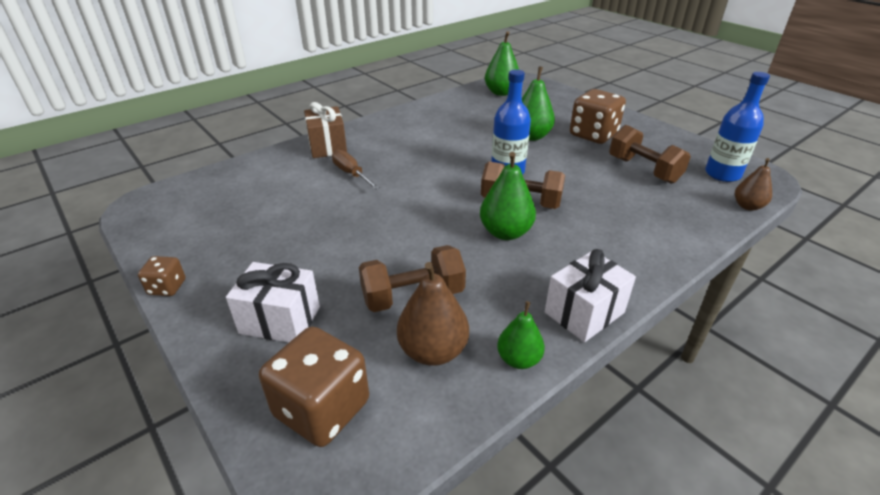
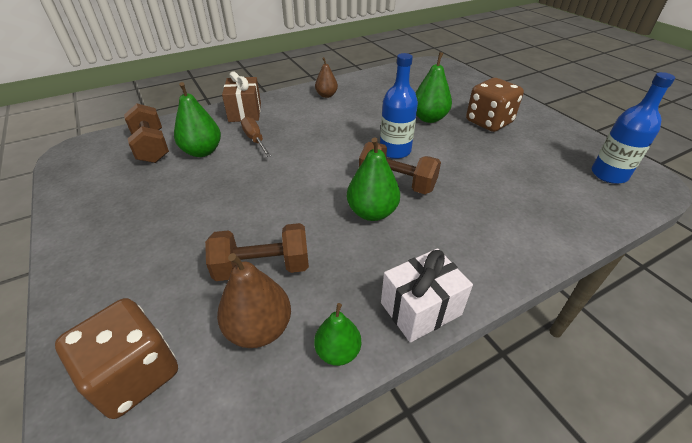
camera: 10 degrees right, 5 degrees up
(167, 287) = (59, 230): brown dice -> none
(280, 320) = (137, 275): white gift -> none
(501, 93) = (415, 74): green pear -> green pear (202, 151)
(643, 170) = (528, 162): brown dumbbell -> brown dumbbell (152, 147)
(747, 206) = (627, 212): brown pear -> brown pear (326, 95)

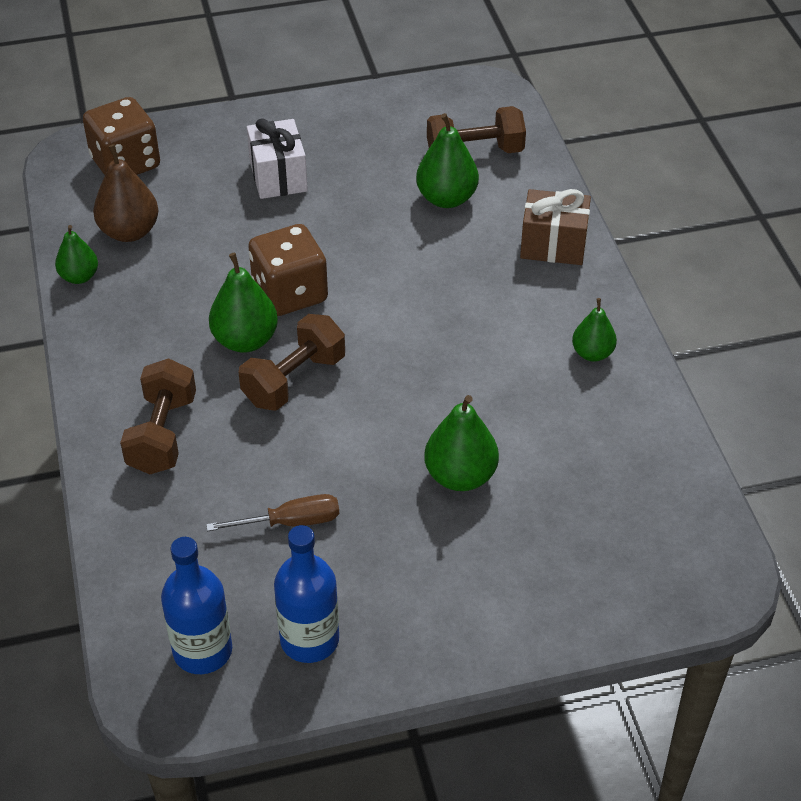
camera: 105 degrees right, 5 degrees up
(255, 139) = (462, 250): brown screwdriver -> brown screwdriver (291, 522)
(262, 267) = (202, 239): brown dumbbell -> brown dumbbell (163, 434)
(326, 95) = (592, 353): brown pear -> green pear
(395, 151) = (373, 400): blue bottle -> blue bottle (309, 639)
(420, 308) = (90, 342): white gift -> white gift (278, 176)
(489, 122) = (419, 561): brown dice -> brown dice (290, 293)

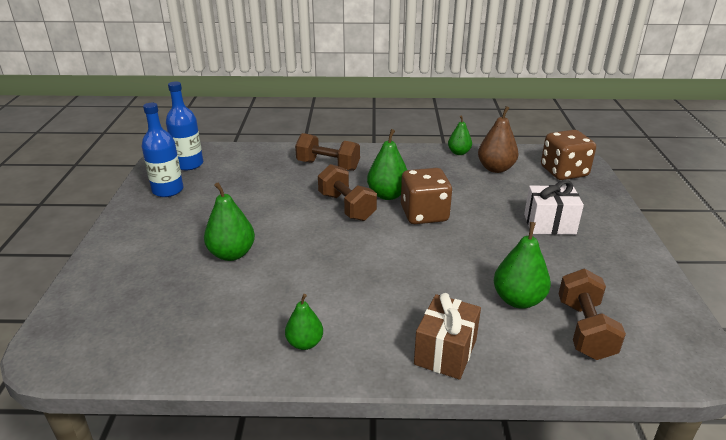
camera: 105 degrees right, 15 degrees down
(291, 522) = (243, 194): brown screwdriver -> none

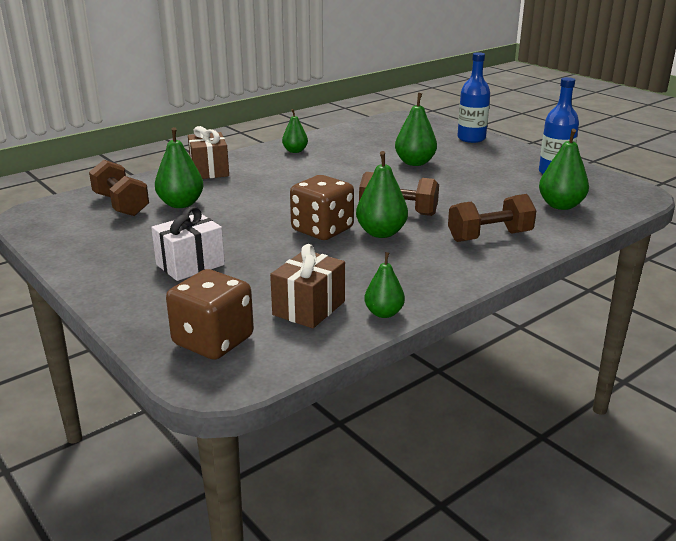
camera: 140 degrees right, 5 degrees down
(189, 164) = (599, 191): blue bottle -> blue bottle (471, 138)
(238, 166) = (560, 205): none -> green pear
(495, 168) = (309, 308): brown pear -> brown gift

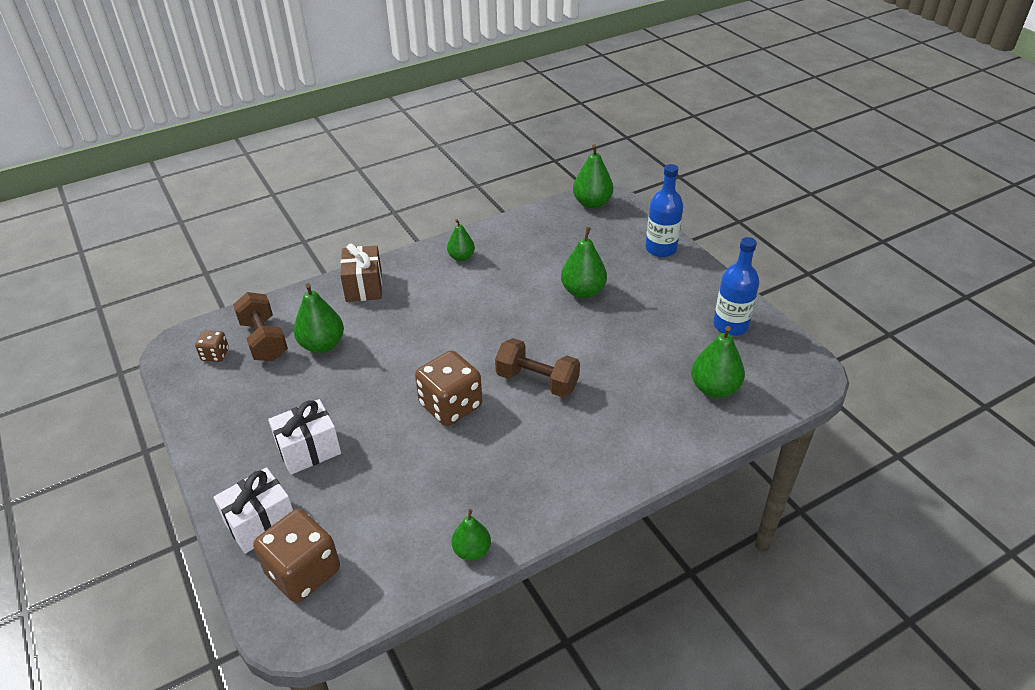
camera: 10 degrees right, 15 degrees up
(73, 216) = (215, 355): none -> brown dice
(155, 313) = (261, 523): none -> white gift
(309, 308) = (403, 533): brown gift -> none
(381, 233) = (508, 417): green pear -> green pear (592, 203)
(489, 236) = (618, 436): brown dumbbell -> none

